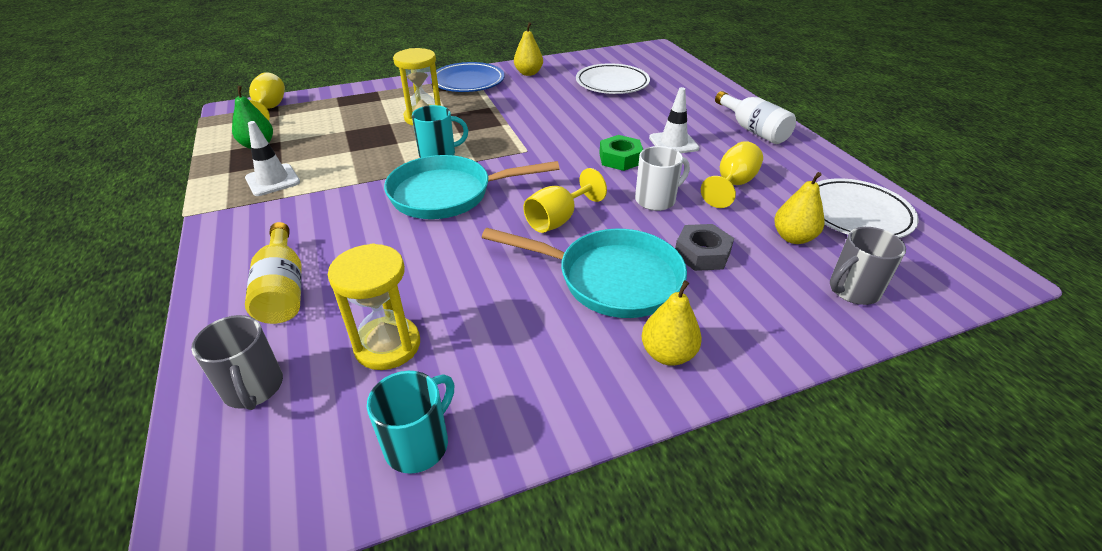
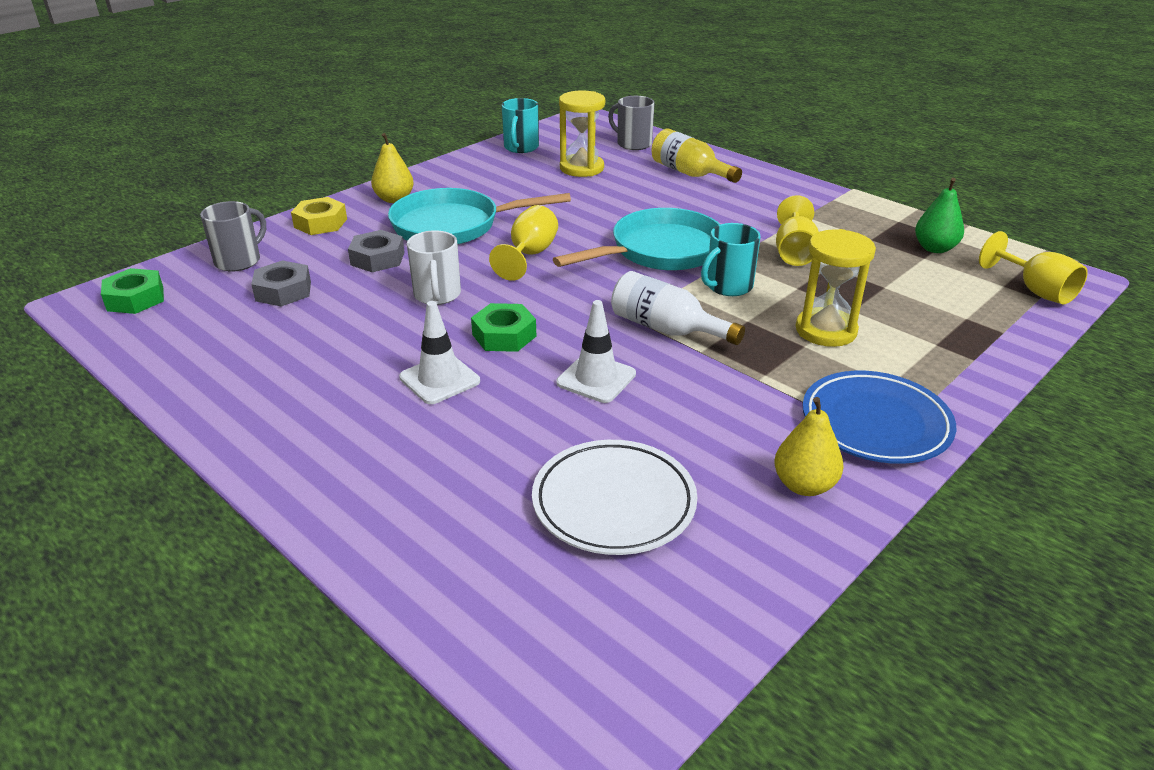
camera: 155 degrees right, 5 degrees down
(272, 180) = (843, 224): white traffic cone -> white traffic cone (596, 378)
(656, 200) = (437, 295): white mug -> white mug turned 45 degrees counterclockwise
(732, 185) = (348, 334): yellow goblet -> yellow goblet (794, 252)
(753, 130) = (311, 442): white bottle -> white bottle (667, 329)
(767, 331) = (320, 223): none -> yellow nut
(793, 237) = (283, 291): yellow pear -> grey nut
(856, 214) = (199, 332): white plate -> none
(940, 265) = (135, 299): none -> green nut

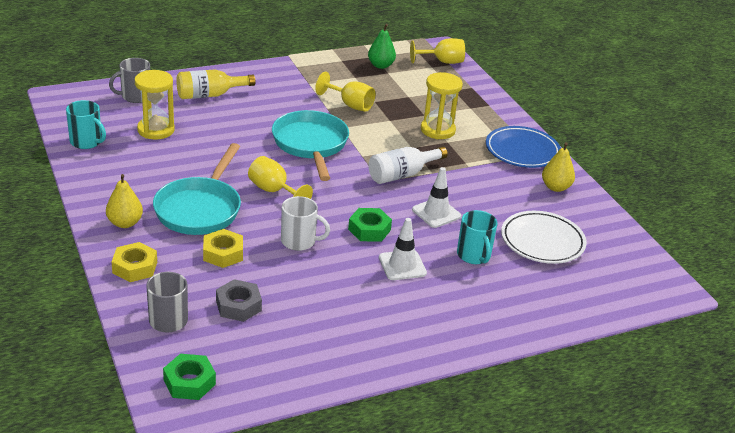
camera: 70 degrees left, 0 degrees up
(377, 258) = (223, 253): grey nut -> yellow nut
(728, 286) = (371, 139): turquoise mug -> turquoise mug (474, 255)

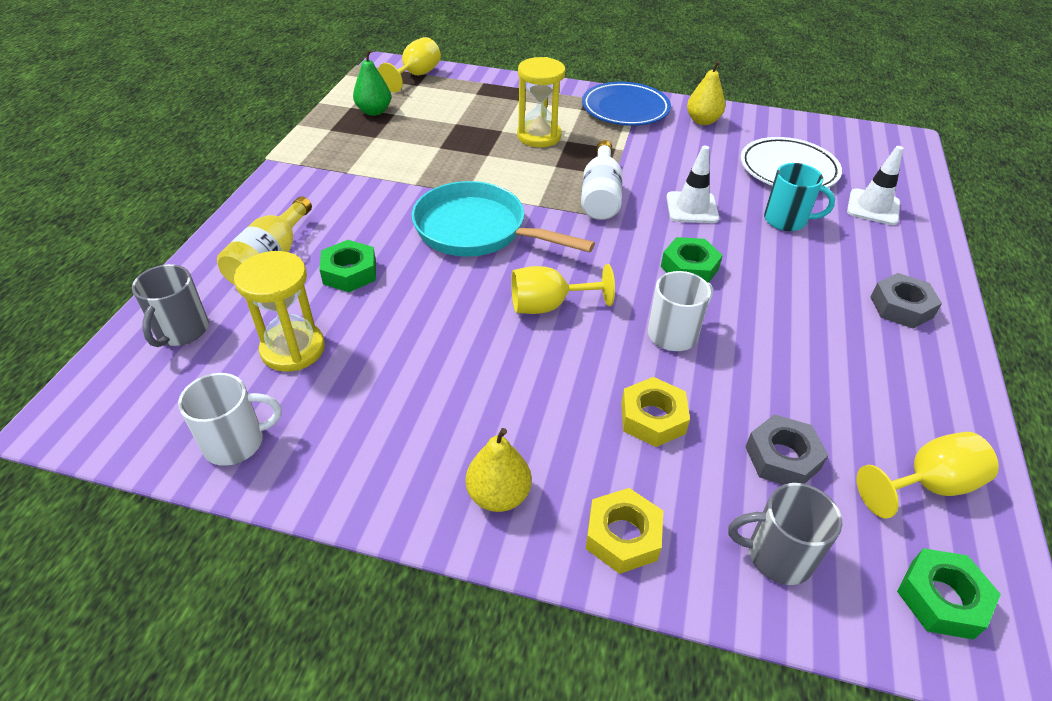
camera: 50 degrees left, 10 degrees up
(86, 142) = (236, 442): turquoise mug -> white mug
(200, 209) = (530, 393): turquoise pan -> none
(227, 121) = (349, 272): none -> green nut
(350, 105) = (427, 165): yellow goblet -> yellow goblet (927, 485)
(402, 265) = (775, 276): white traffic cone -> white traffic cone (873, 207)
(433, 326) = (901, 307): none -> grey nut

